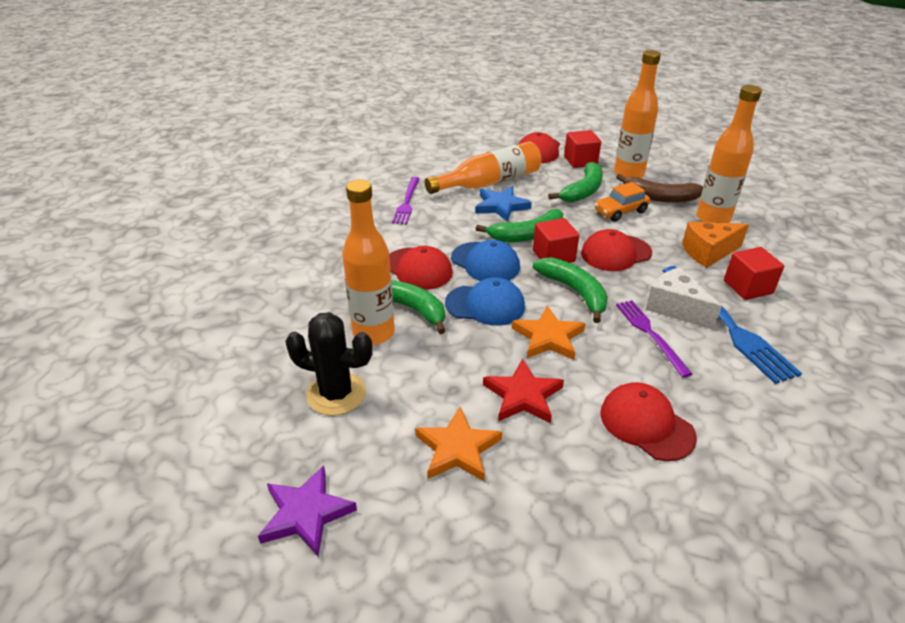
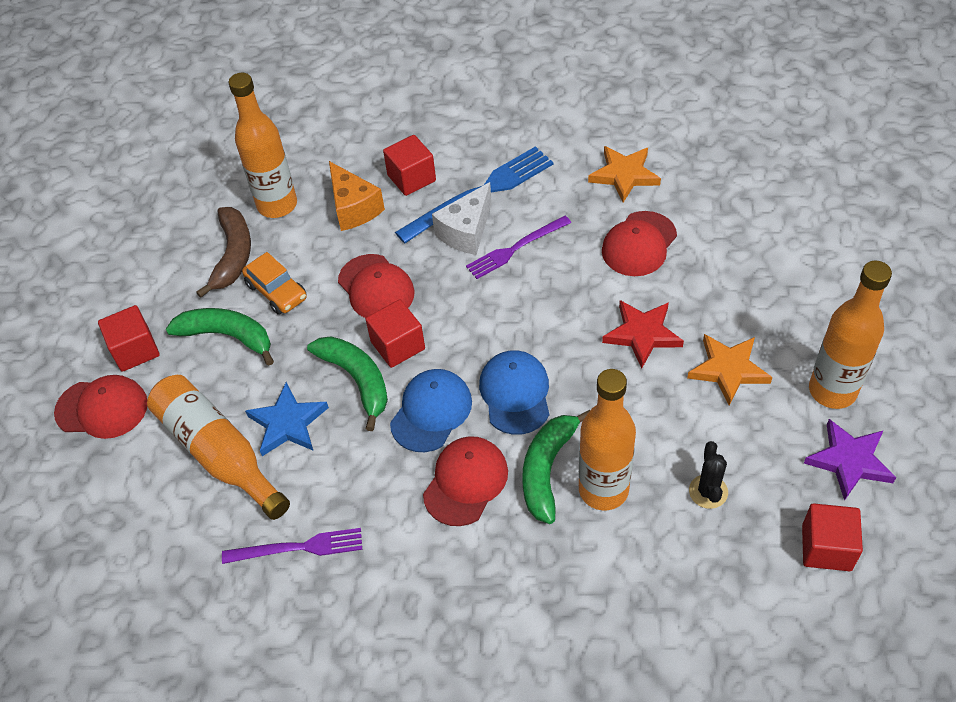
camera: 100 degrees left, 15 degrees up
(235, 458) = (826, 548): none -> red cube
(336, 394) = (708, 491): black cactus -> black cactus, size x0.60
(548, 337) = (550, 328): orange star -> orange star (624, 175)
(574, 292) = (464, 316): green banana -> none
(628, 174) = (172, 291): orange bottle -> orange bottle (832, 390)

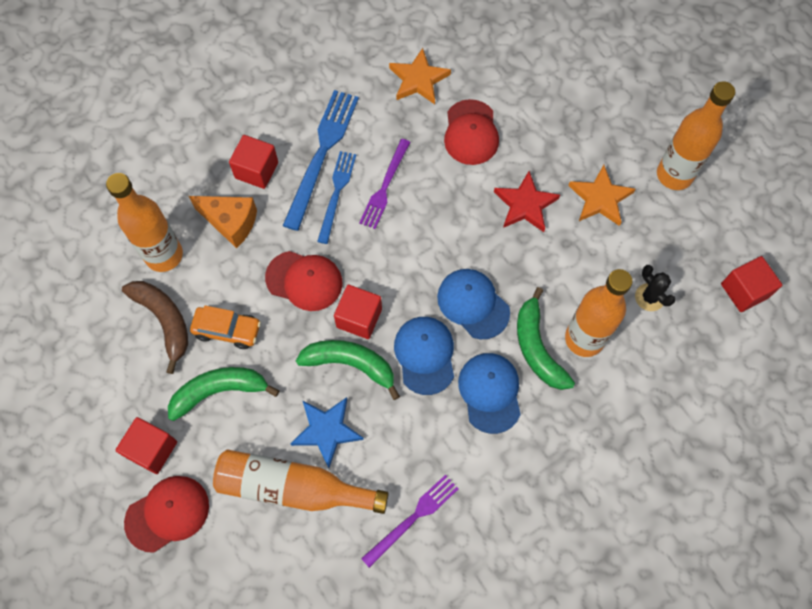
camera: 40 degrees left, 15 degrees up
(465, 482) = (490, 392): red cap -> blue cap
(466, 232) = (336, 193): white cheese -> blue fork
(849, 461) = (717, 221): purple star -> none

